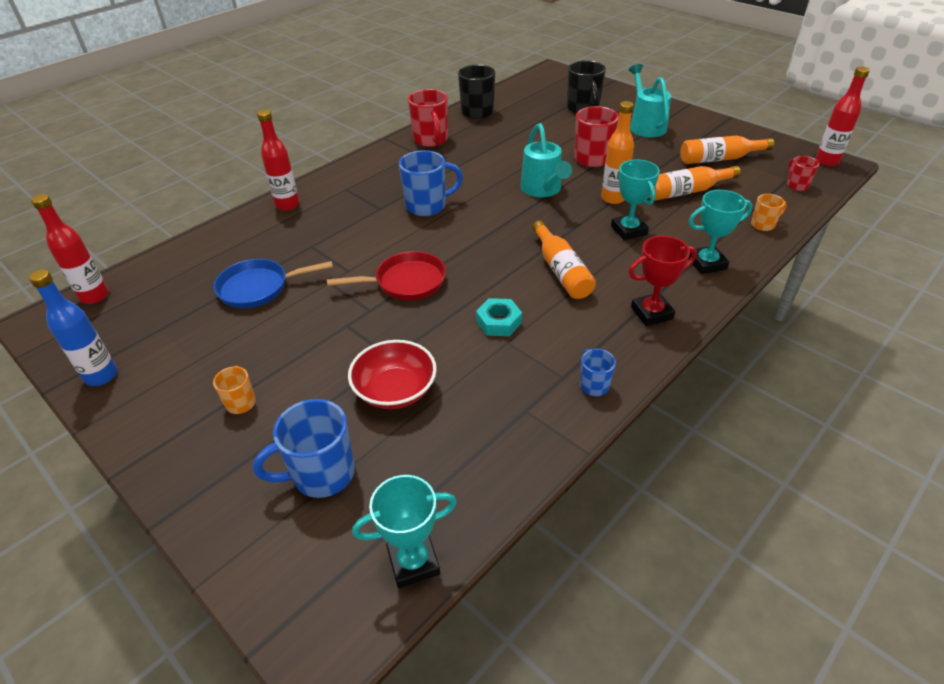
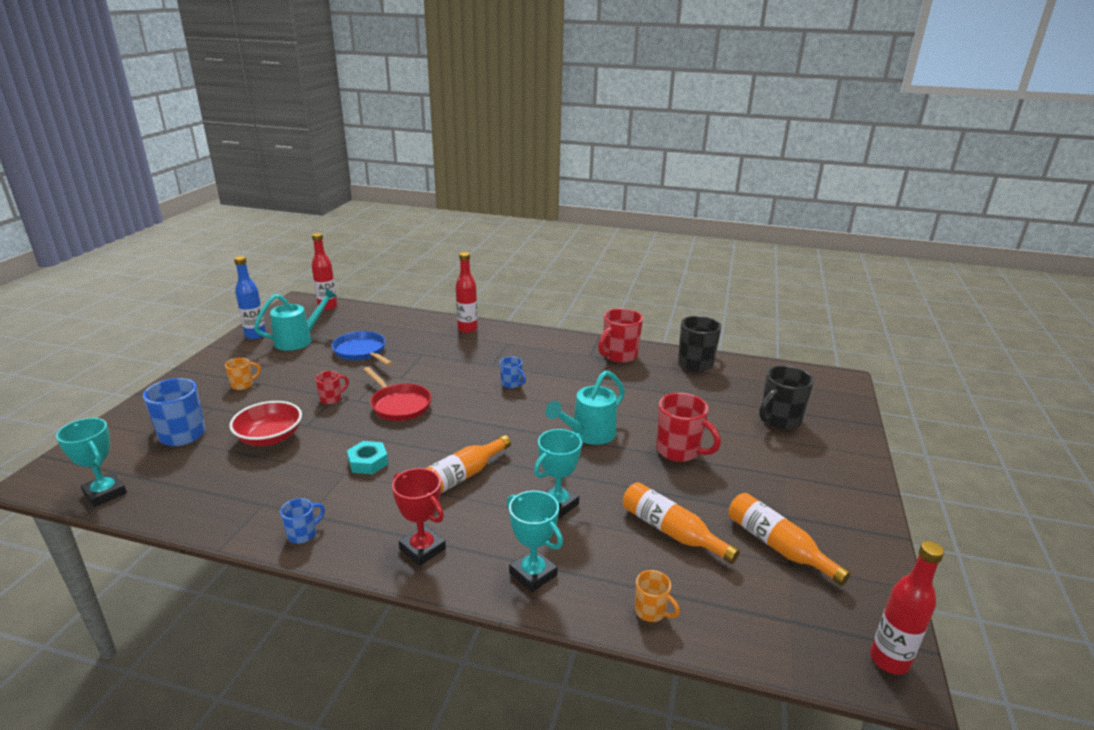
camera: 60 degrees right, 15 degrees down
(427, 206) = (511, 384): blue mug -> blue mug, size x0.54
(613, 198) = (610, 481): orange bottle -> none
(645, 125) = (794, 471): turquoise watering can -> turquoise watering can (299, 340)
(796, 185) = (782, 633): red mug -> red mug (331, 398)

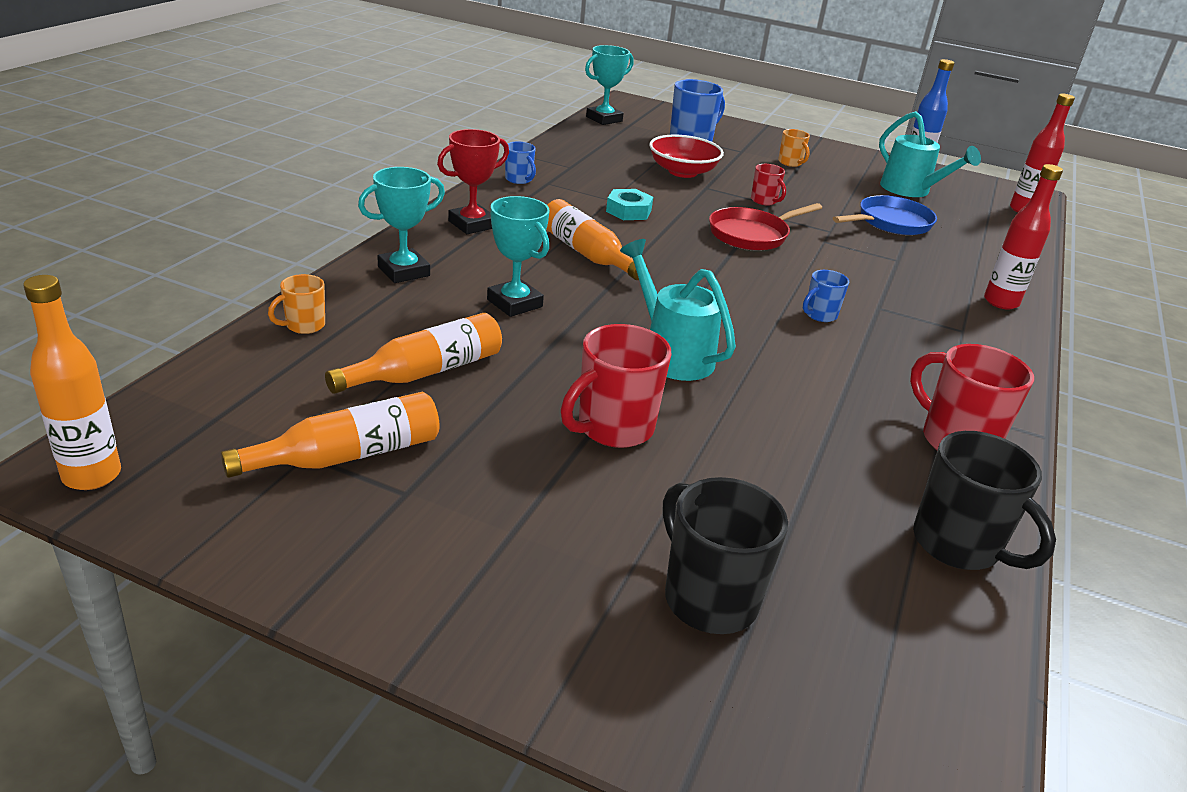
camera: 95 degrees right, 5 degrees up
(889, 660) = (92, 475): red bottle -> orange bottle

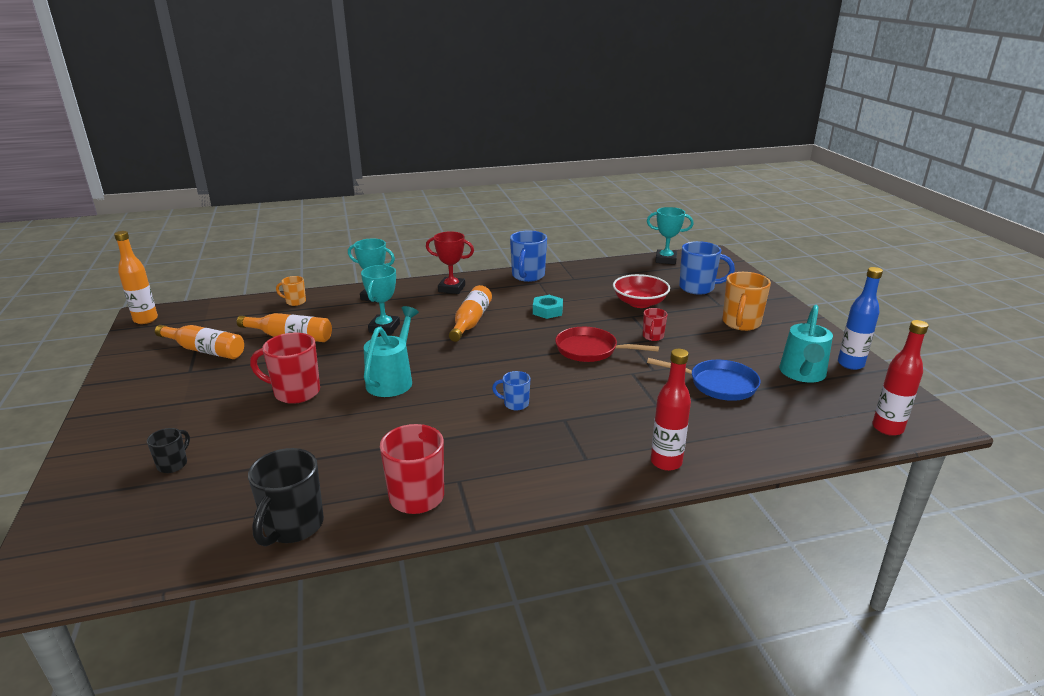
camera: 55 degrees right, 5 degrees down
(519, 180) = (528, 276): blue mug -> blue mug, size x1.84
(708, 598) = (173, 464): black mug -> black mug, size x0.54
(790, 163) = (741, 323): orange mug -> orange mug, size x1.84

